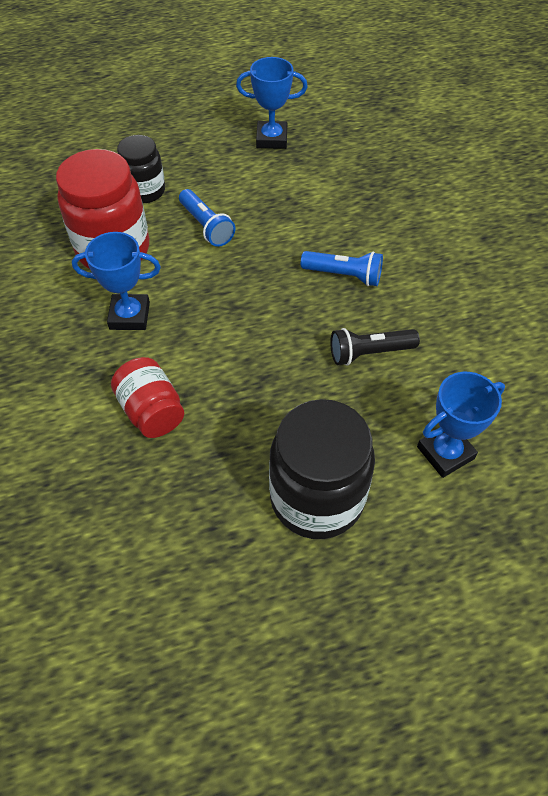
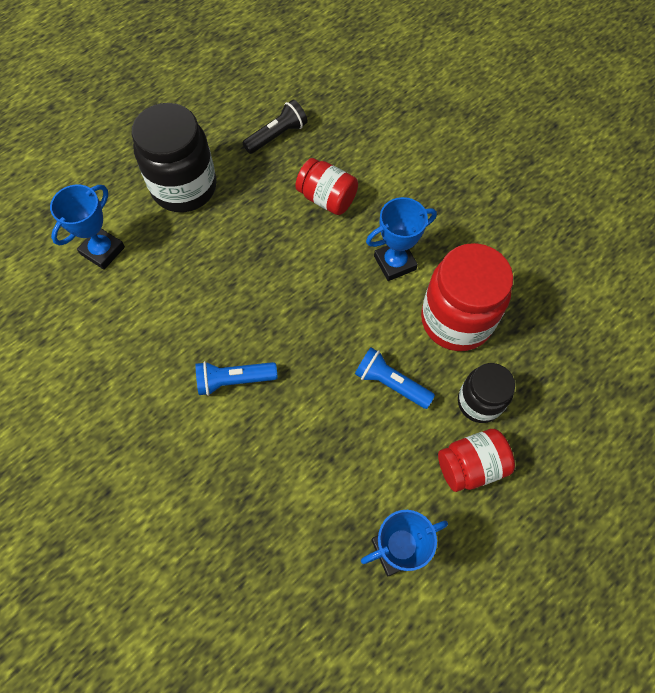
camera: 155 degrees right, 10 degrees up
(184, 160) = (471, 465): none -> red jar
(369, 353) = (184, 309): black flashlight -> black flashlight (277, 135)

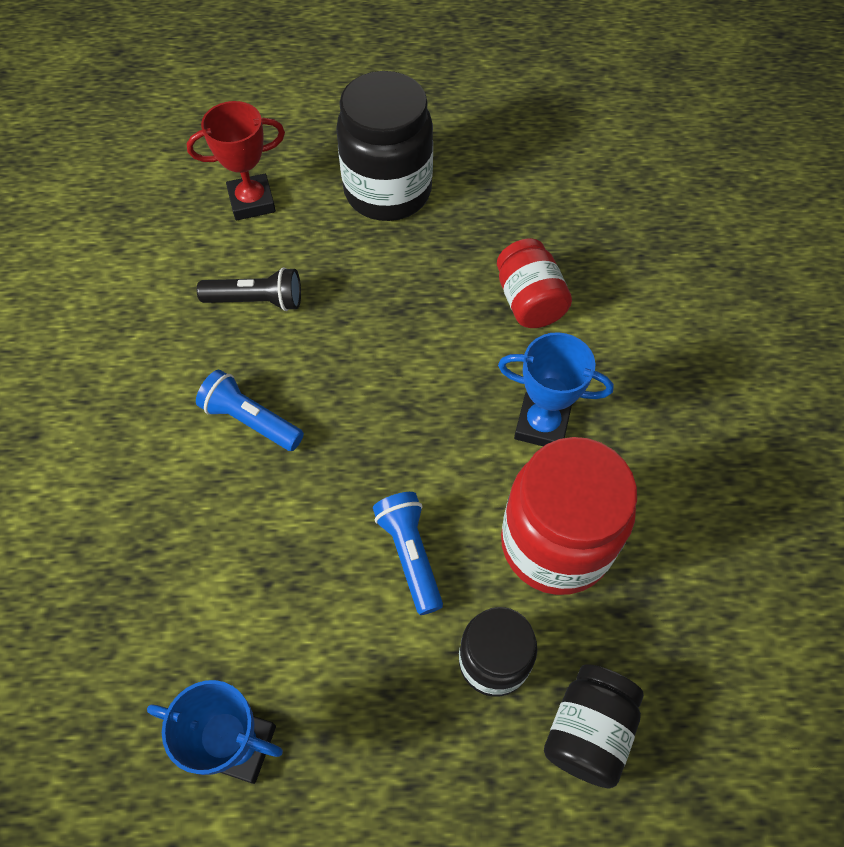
camera: 40 degrees right, 5 degrees down
(102, 251) = (252, 201): blue trophy -> red trophy
(277, 135) = (536, 200): black flashlight -> black flashlight (257, 300)
(471, 465) = (413, 726): red jar -> none
(550, 398) = (588, 731): none -> black jar

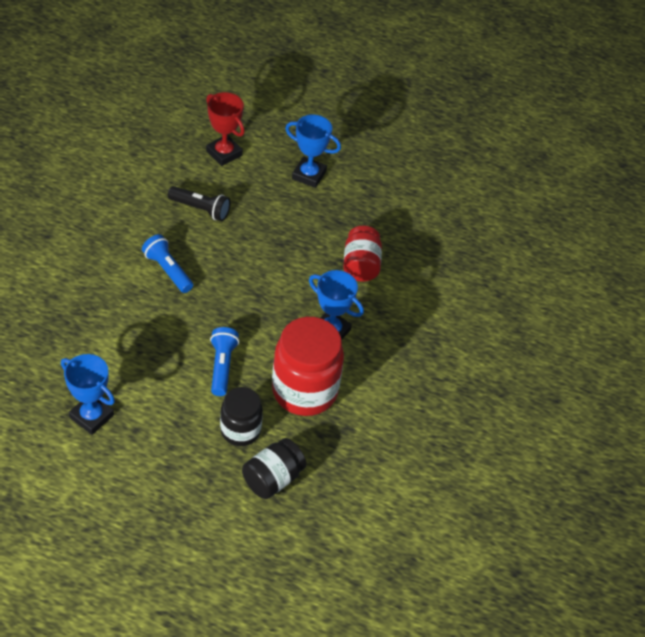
camera: 15 degrees right, 10 degrees down
(252, 201) = (224, 153): red trophy -> red trophy turned 45 degrees clockwise
(388, 191) = (309, 175): black jar -> blue trophy

